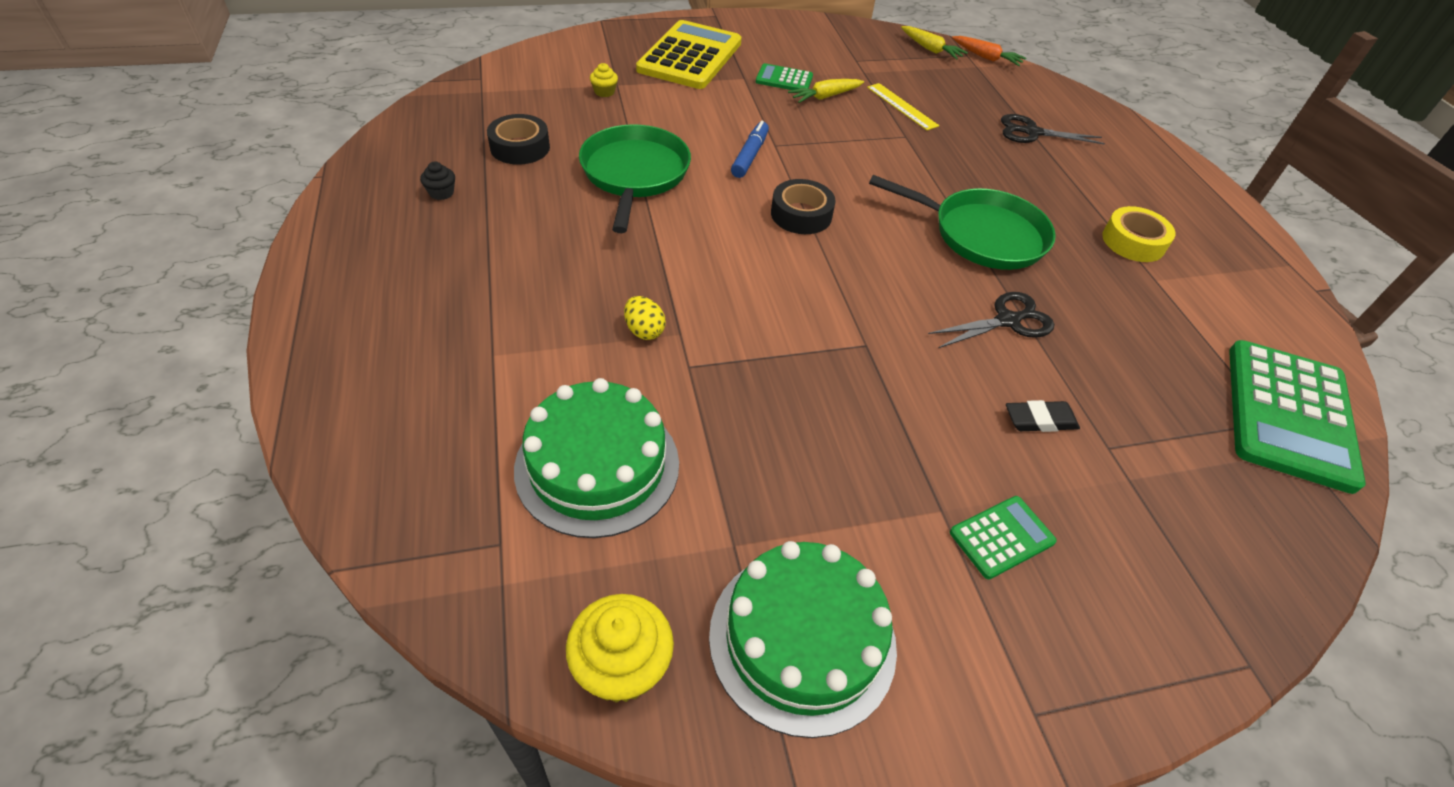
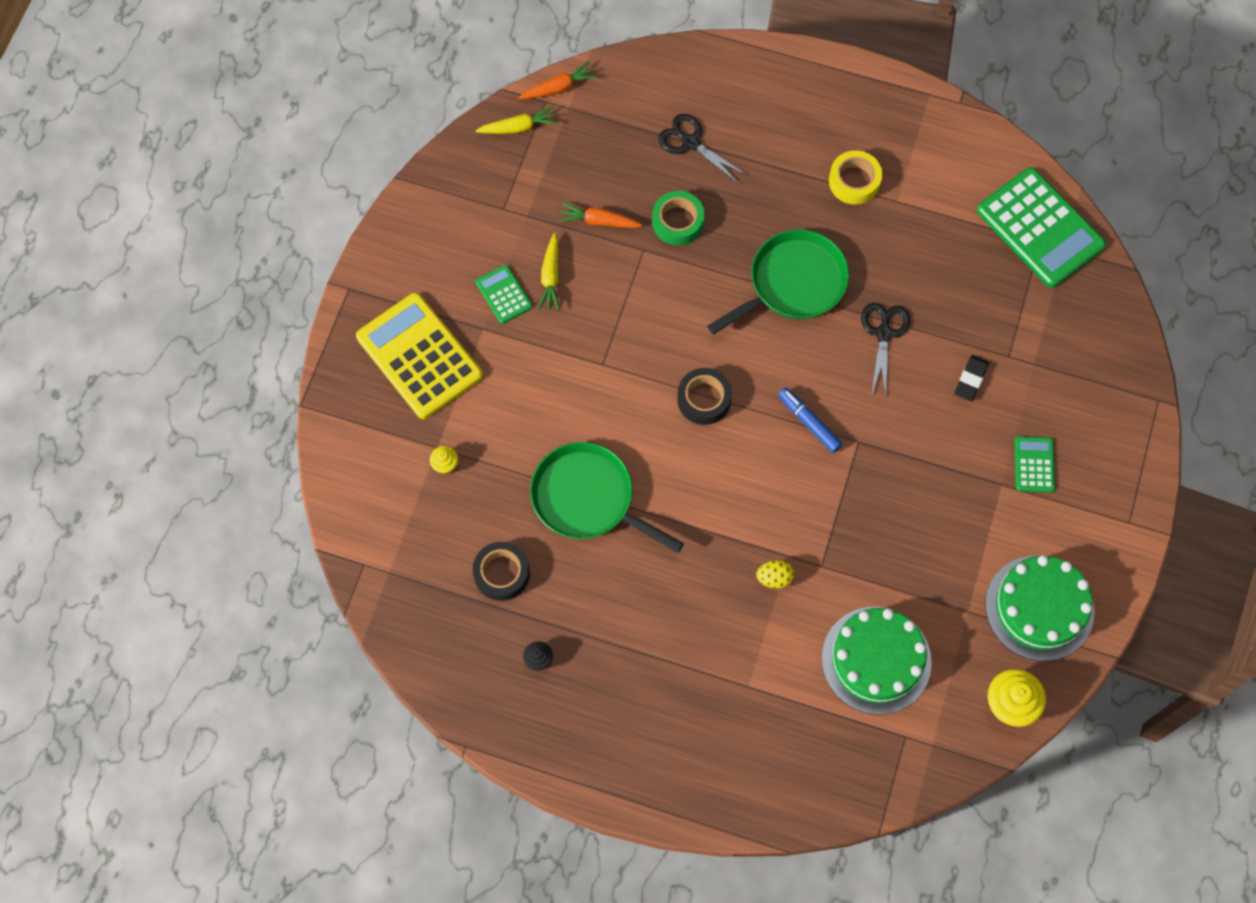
camera: 55 degrees left, 20 degrees up
(749, 156) = (608, 394): blue marker -> blue marker (809, 423)
(784, 79) = (503, 294): green calculator -> green calculator turned 105 degrees clockwise
(902, 106) = (599, 221): yellow ruler -> orange carrot
(953, 147) = (678, 222): none -> green tape
(1032, 132) = (690, 143): black scissors -> black scissors turned 90 degrees clockwise

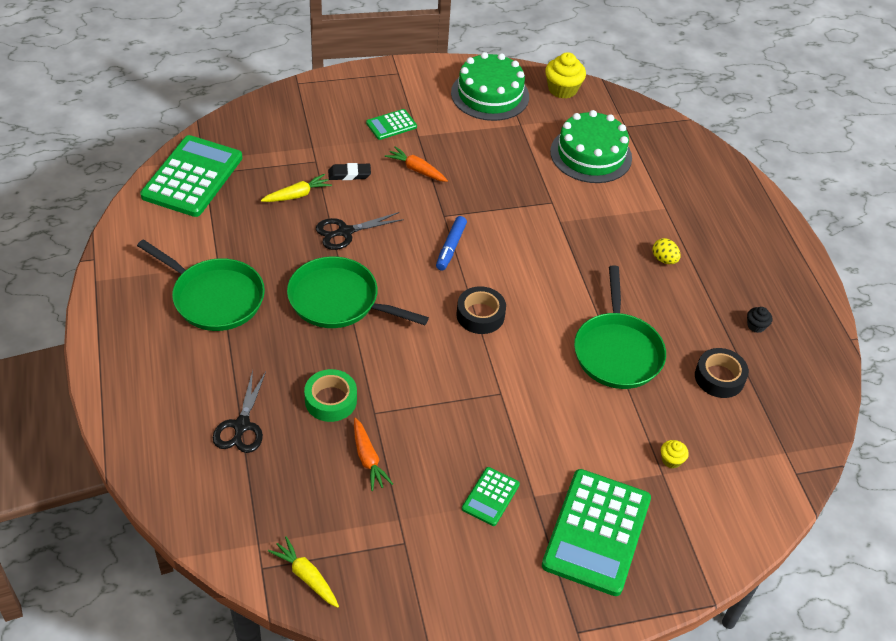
camera: 125 degrees left, 20 degrees down
(419, 356) = (597, 532): yellow calculator -> green calculator
(551, 277) = (448, 469): yellow carrot -> yellow carrot (297, 195)
(558, 87) = (239, 564): orange carrot -> orange carrot (416, 170)
(774, 578) = (582, 222): yellow egg -> yellow egg (664, 259)
(854, 181) = (215, 298): yellow tape -> green pan

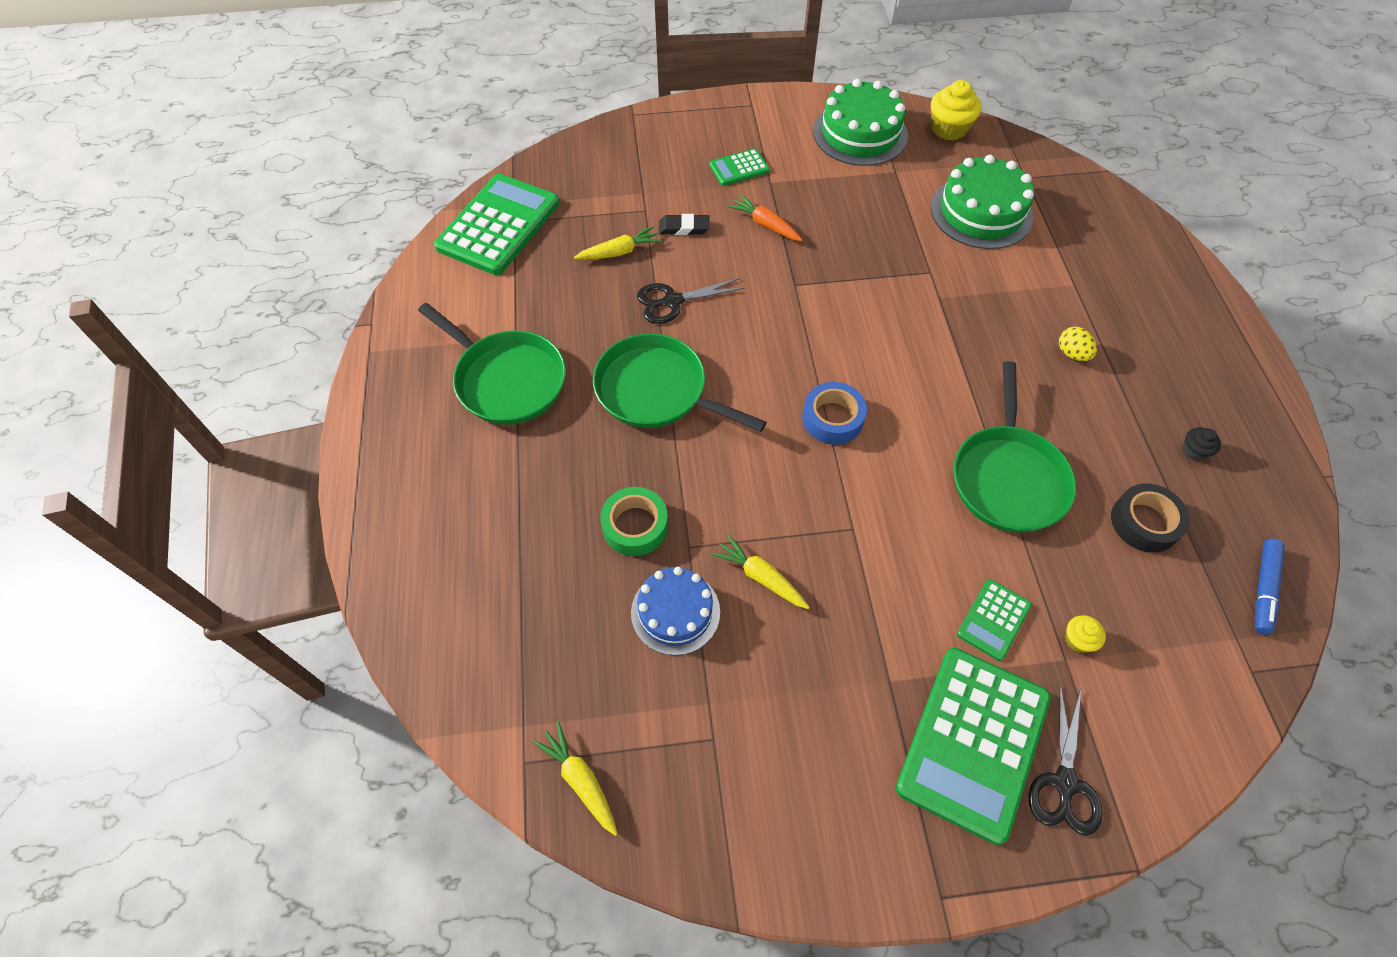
camera: 10 degrees right, 10 degrees up
(241, 426) = (520, 555): black scissors -> black scissors (1064, 783)
(368, 459) = (675, 612): orange carrot -> blue cake
(432, 431) = (760, 577): none -> yellow carrot
(451, 247) = (801, 326): blue marker -> blue marker (1263, 589)
(480, 315) = (832, 418): black tape -> blue tape
(490, 497) = (832, 678): green calculator -> green calculator (994, 620)

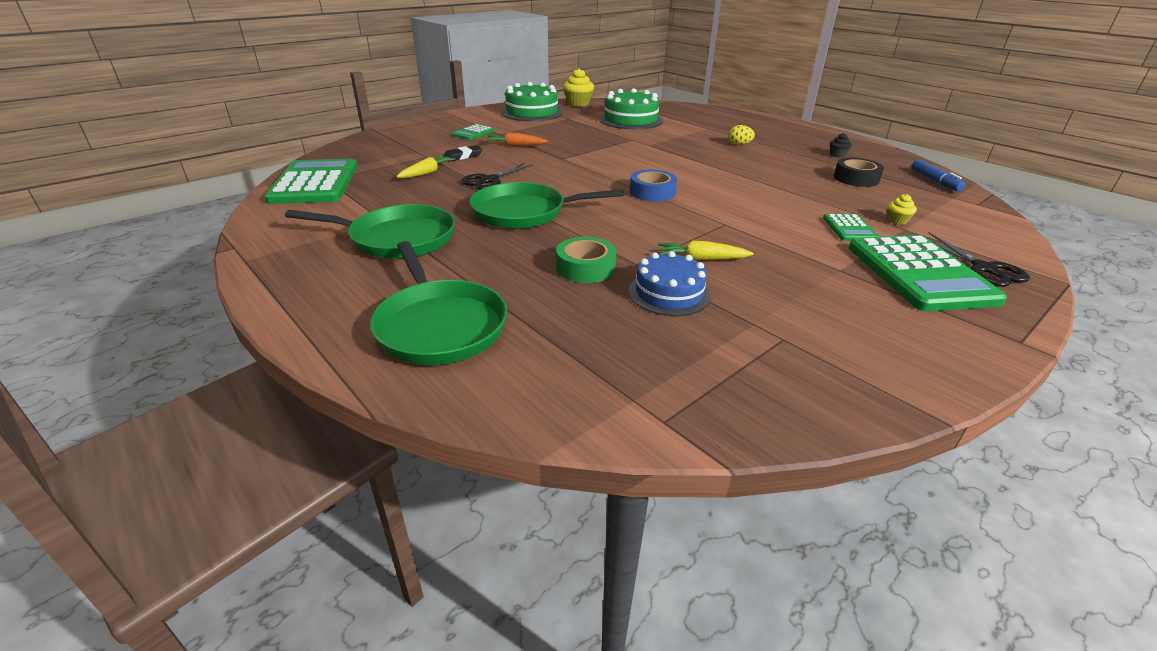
camera: 35 degrees left, 25 degrees down
(580, 780) = (724, 407): yellow carrot -> none
(1008, 478) = (774, 184): green pan -> green pan (440, 325)

